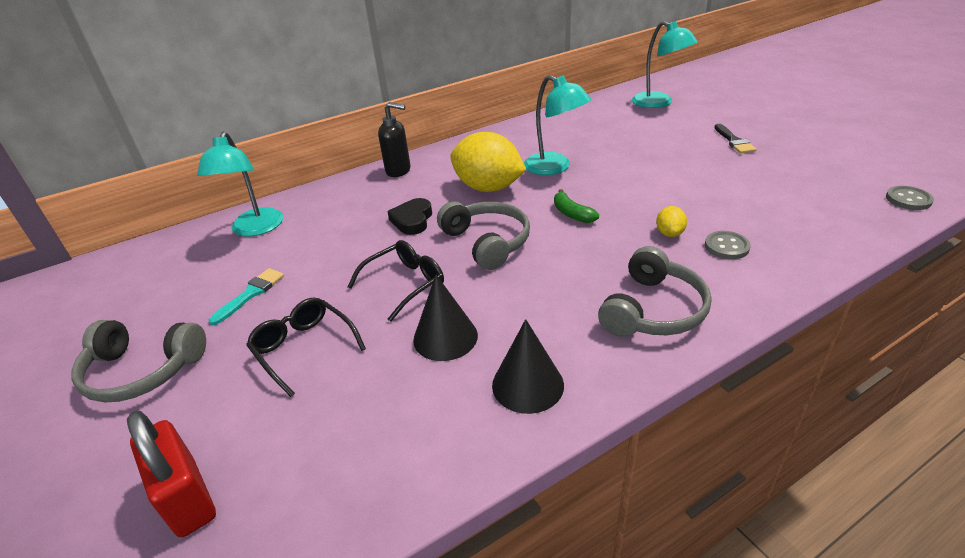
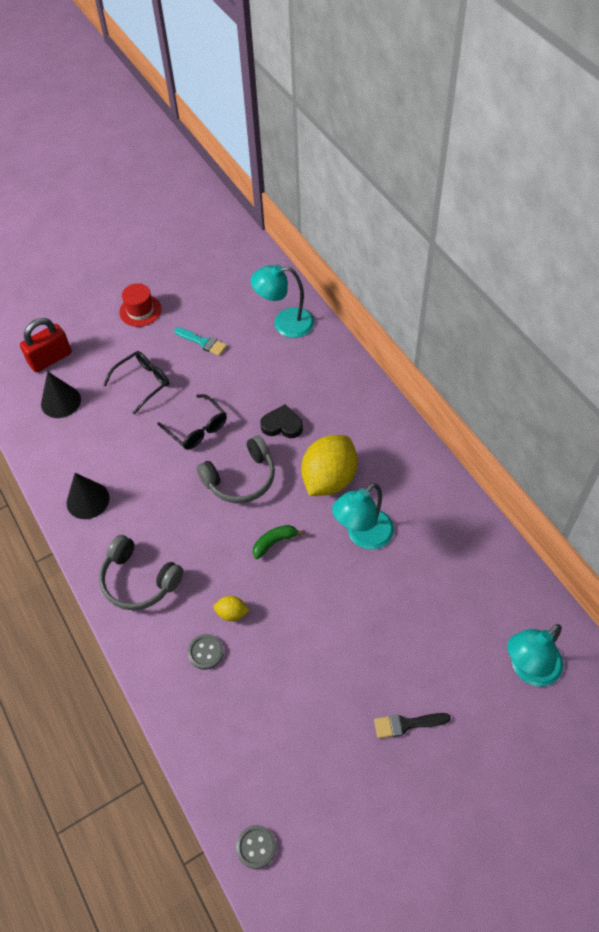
camera: 90 degrees right, 20 degrees up
(142, 371) = (140, 310): grey headphones -> red hat
(399, 171) = (371, 406): black soap dispenser -> none
(445, 337) = (137, 456): black cone -> black cone (61, 401)

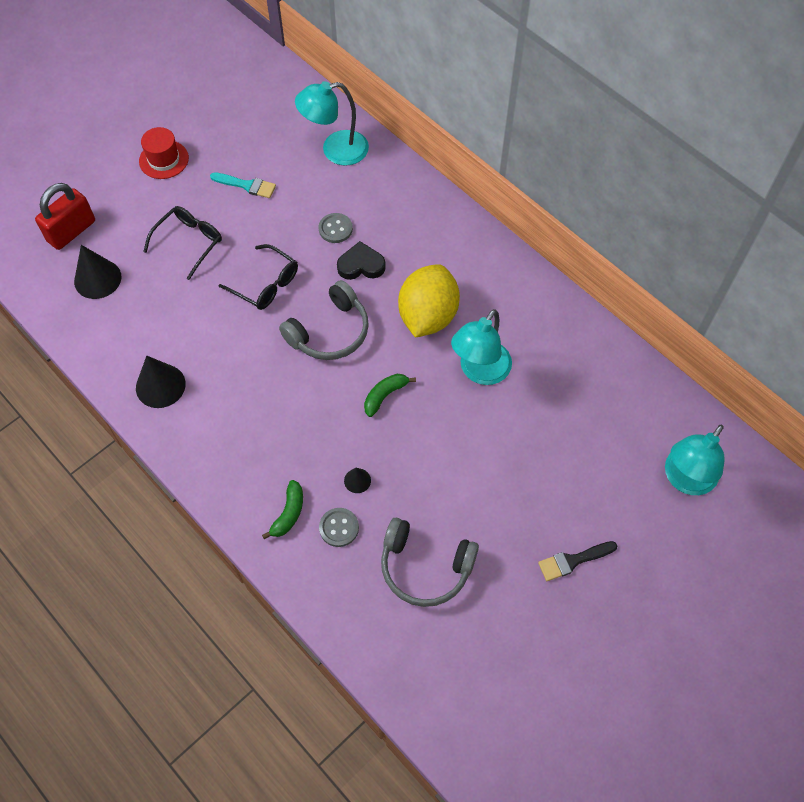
camera: 15 degrees left, 5 degrees up
(139, 580) = (243, 464): grey headphones -> grey headphones (425, 567)
(166, 631) = (289, 513): none -> green banana
(232, 613) = (357, 480): yellow lemon -> black cone
(256, 847) = (446, 719): grey button -> grey button (335, 229)

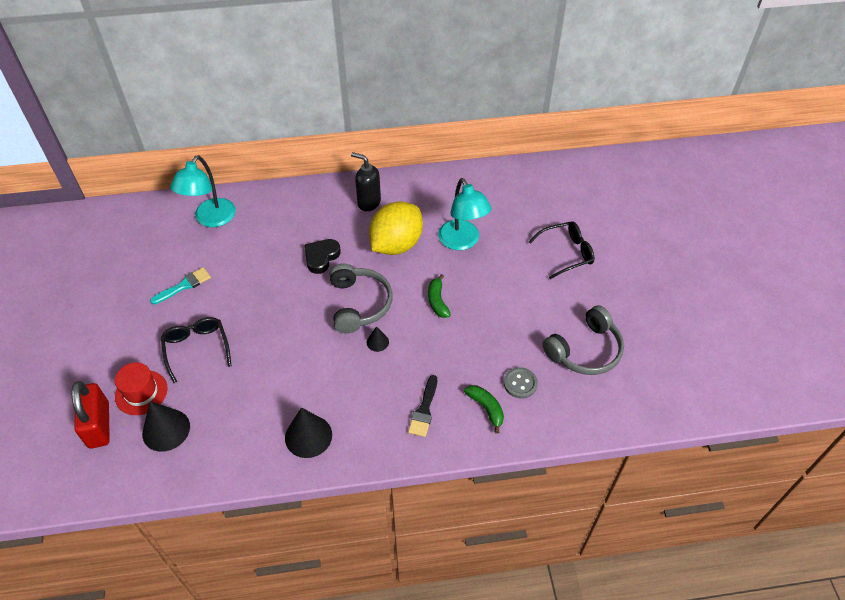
camera: 55 degrees left, 10 degrees down
(164, 159) = (101, 325): red hat -> red hat (141, 392)
(266, 284) = (283, 320): black glasses -> black glasses (566, 253)
(335, 229) = (277, 255): grey button -> none
(357, 480) = (491, 353): black cone -> black cone (377, 342)
(428, 316) = (396, 244): yellow lemon -> yellow lemon turned 75 degrees clockwise
(462, 258) = (368, 202): none -> black soap dispenser
(573, 561) = (632, 272): black brush -> black brush (424, 410)
(685, 479) = (614, 191): turquoise lamp -> none

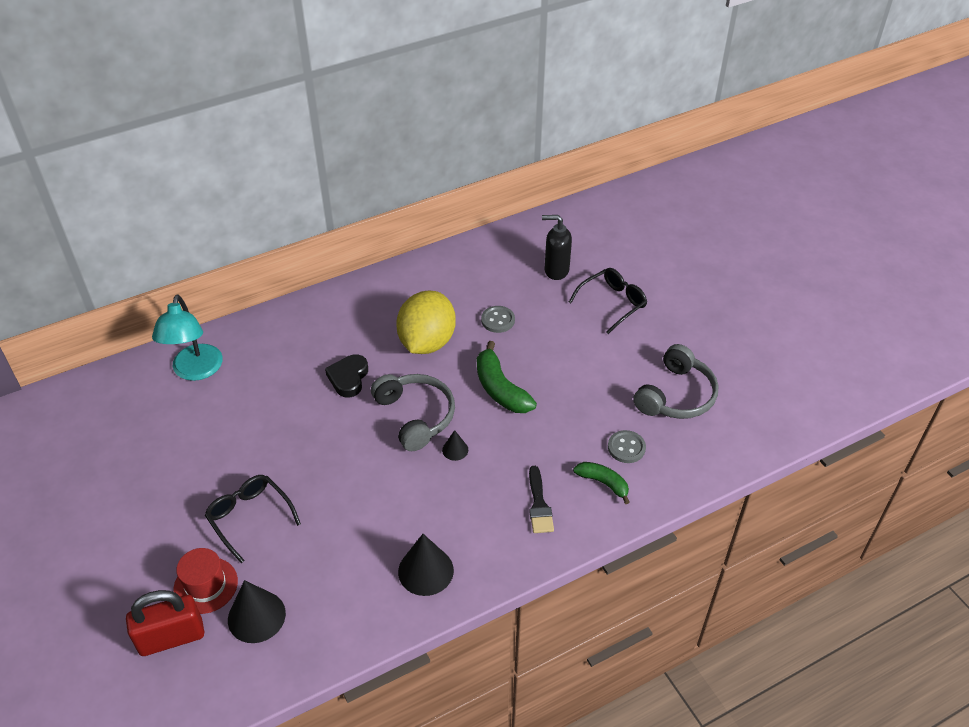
camera: 20 degrees left, 5 degrees down
(99, 425) = (171, 637): red padlock -> red padlock turned 75 degrees counterclockwise
(184, 285) = (199, 453): turquoise brush -> none
(368, 202) = (374, 305): black soap dispenser -> black soap dispenser (556, 270)
(437, 301) = (500, 389): green banana -> green banana, size x1.60
(462, 242) = (498, 320): turquoise lamp -> grey button

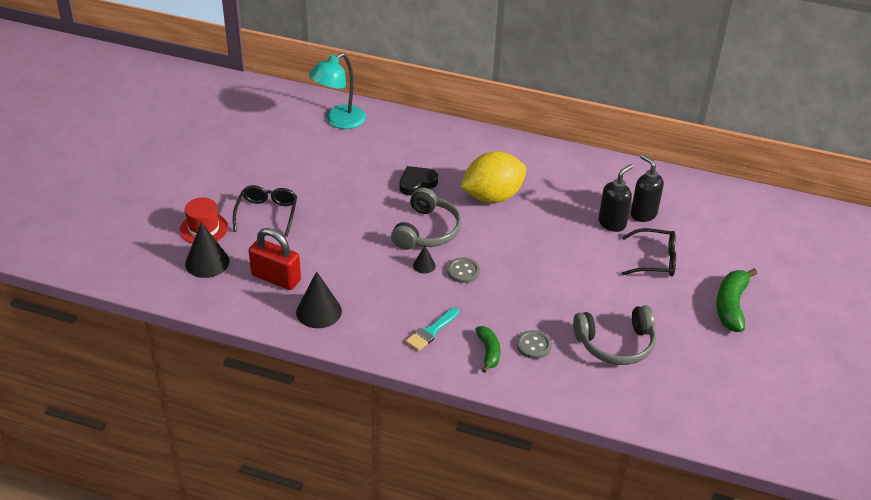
camera: 45 degrees right, 5 degrees down
(171, 637) = (158, 239): red padlock -> red padlock (276, 278)
(498, 320) = (557, 215): grey button -> grey button (463, 271)
(500, 389) = (500, 254): green banana -> green banana (731, 306)
(539, 504) = (431, 331): black brush -> turquoise brush
(545, 295) = (612, 223): none -> black soap dispenser

